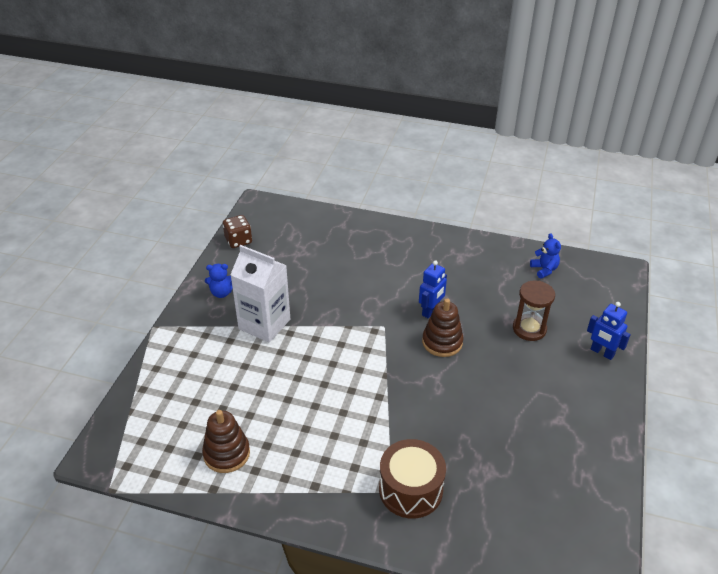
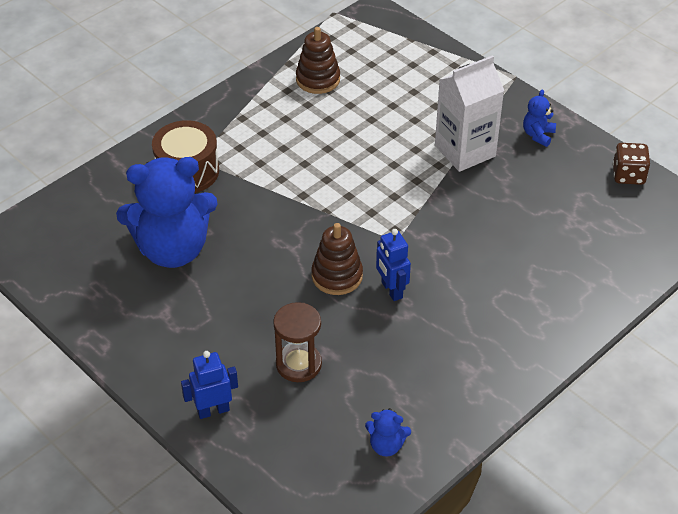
camera: 120 degrees right, 5 degrees up
(500, 449) = (173, 249): none -> blue teddy bear

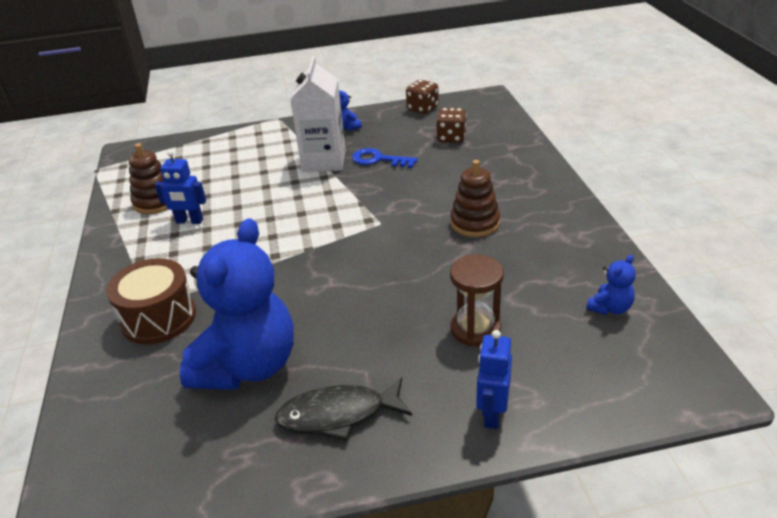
camera: 55 degrees left, 10 degrees down
(159, 323) = (338, 415): none -> black fish
(337, 276) = (389, 268): brown stacking toy -> brown stacking toy (475, 223)
(391, 290) = (433, 244): blue robot -> blue robot (189, 221)
(498, 189) = (378, 160): none -> blue key
(586, 224) = (451, 137): none -> brown dice

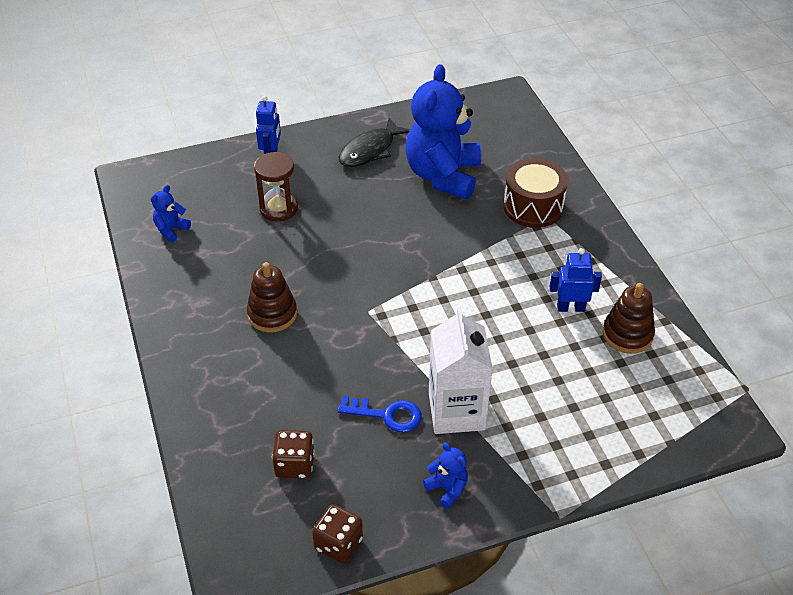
camera: 170 degrees right, 10 degrees up
(338, 415) = (370, 150): black fish -> black fish turned 150 degrees clockwise

